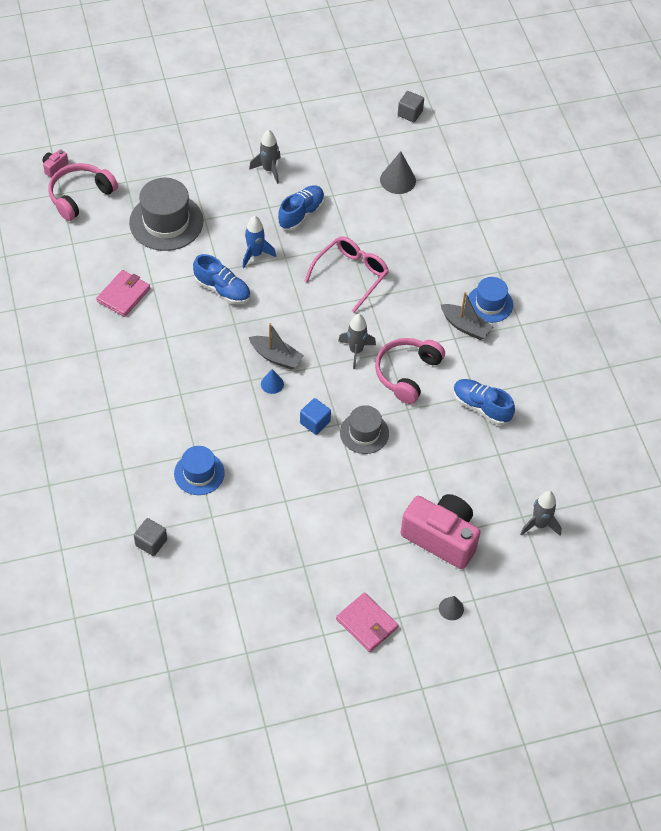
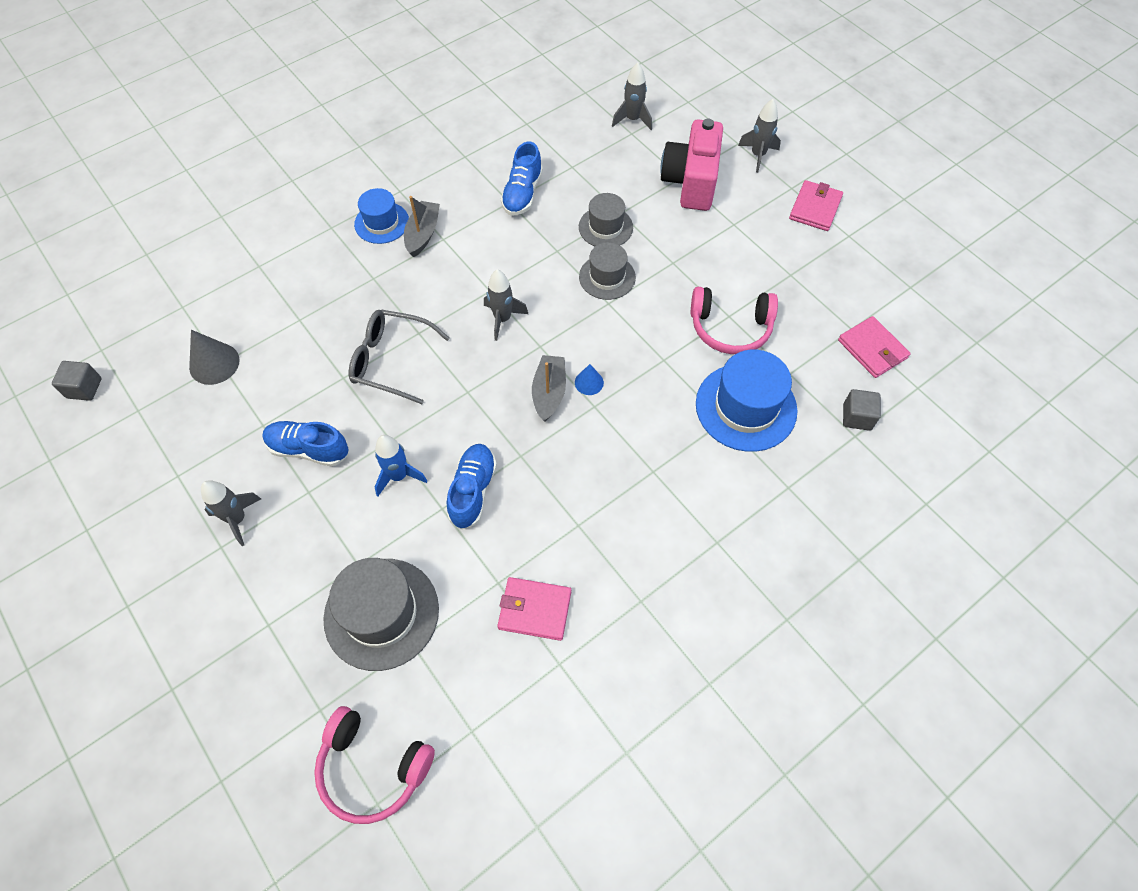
camera: 110 degrees left, 5 degrees up
(55, 167) = (324, 846): pink camera -> none
(199, 473) = (746, 407): blue hat -> blue hat, size x1.63
(202, 587) = (872, 349): none -> pink wallet
(315, 422) = (618, 324): blue cube -> none
(351, 275) = (391, 360): pink glasses -> grey glasses
(407, 373) = (511, 264): pink headphones -> pink headphones (730, 327)
(417, 452) = (605, 227): none -> grey hat
(451, 608) = (758, 155): grey cone -> grey rocket

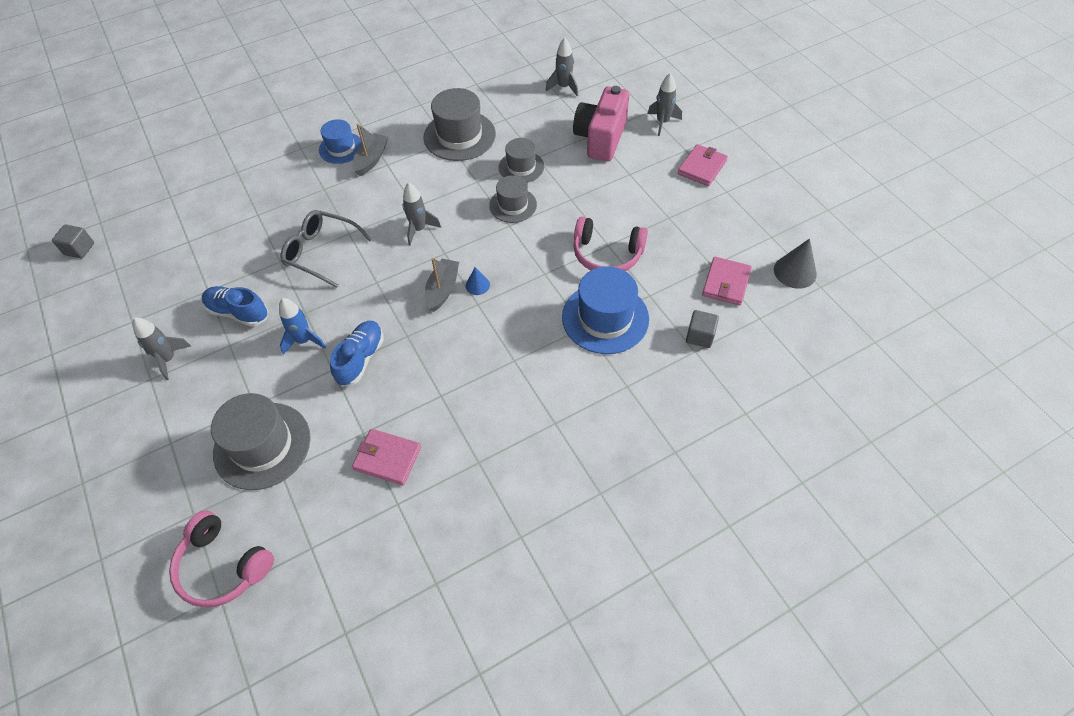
camera: 10 degrees right, 5 degrees down
(214, 363) = (183, 240): grey cone -> grey cone (795, 271)
(522, 193) = (459, 136): blue shoe -> grey hat
(872, 349) = (726, 283): pink wallet -> pink wallet turned 45 degrees clockwise

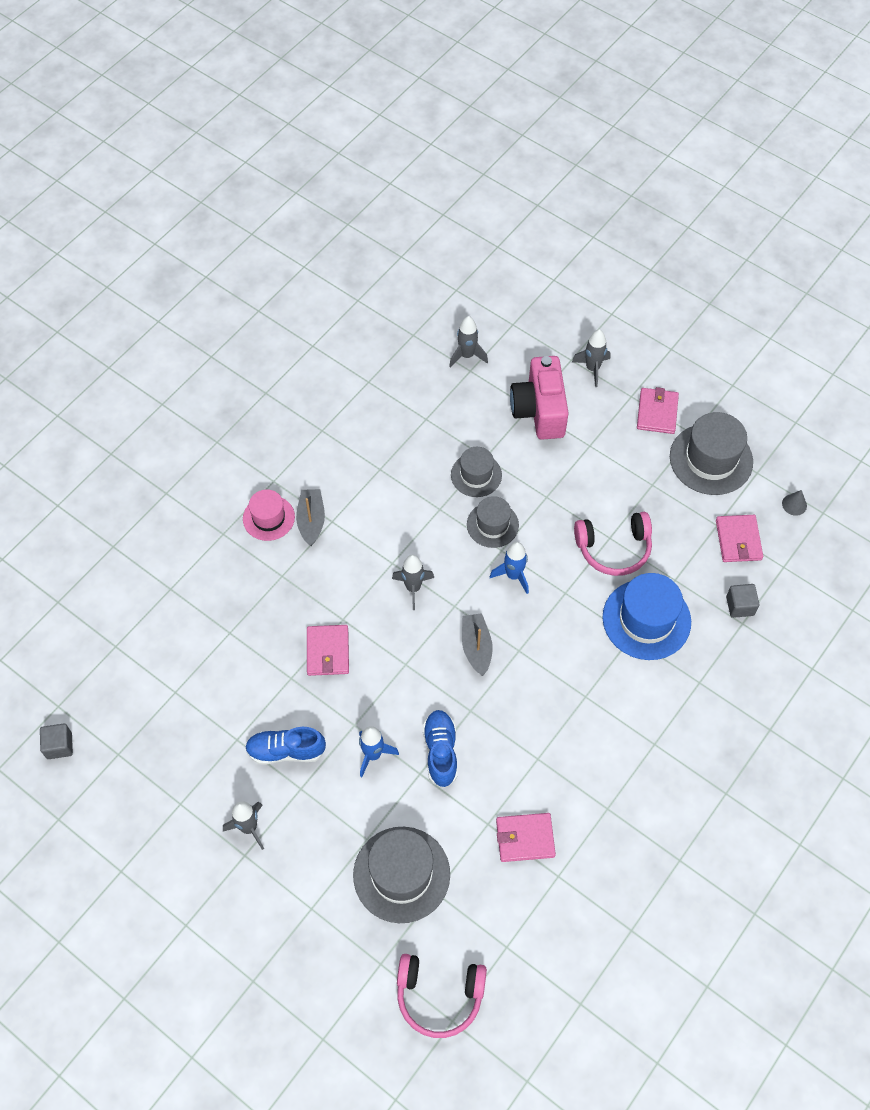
camera: 25 degrees left, 5 degrees up
(321, 252) = (328, 651): grey glasses -> pink wallet
(341, 148) = (268, 518): blue hat -> pink hat
(459, 136) = (389, 457): grey hat -> grey hat (711, 459)
(477, 285) = (507, 629): blue cone -> none
(507, 247) = (513, 575): none -> blue rocket
(795, 271) = (794, 504): grey cone -> grey cone, size x0.58

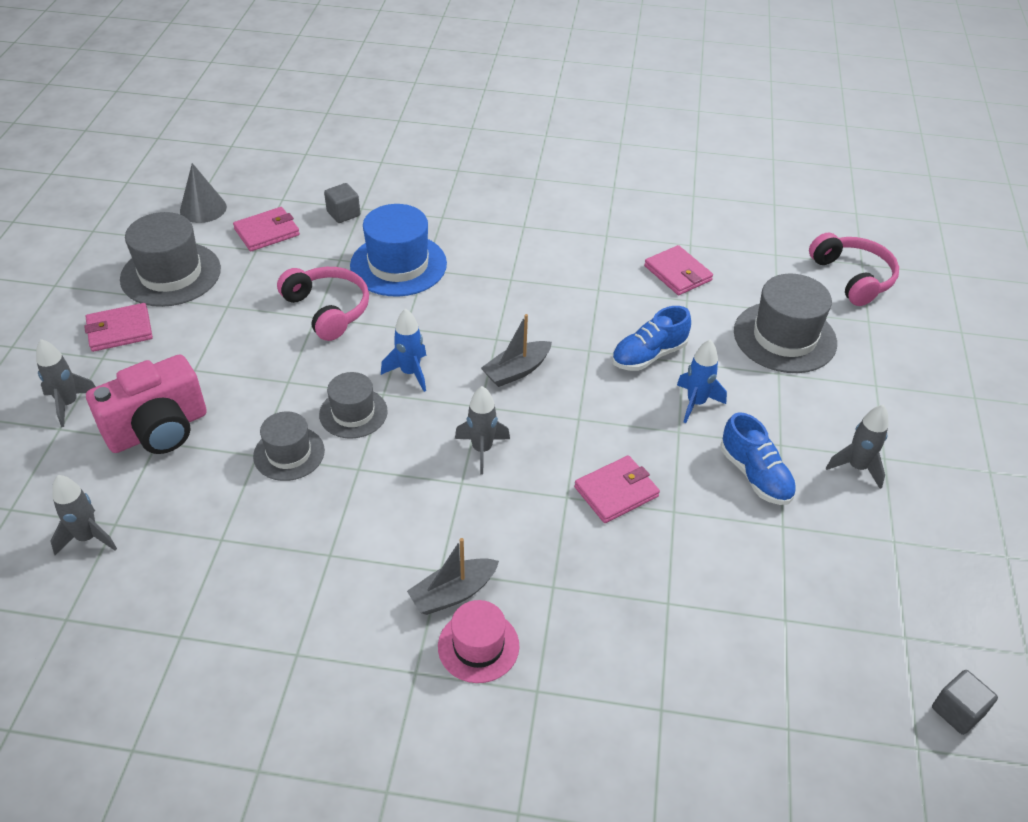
camera: 120 degrees left, 15 degrees down
(794, 504) = (203, 208): grey cone -> grey cone, size x1.72

